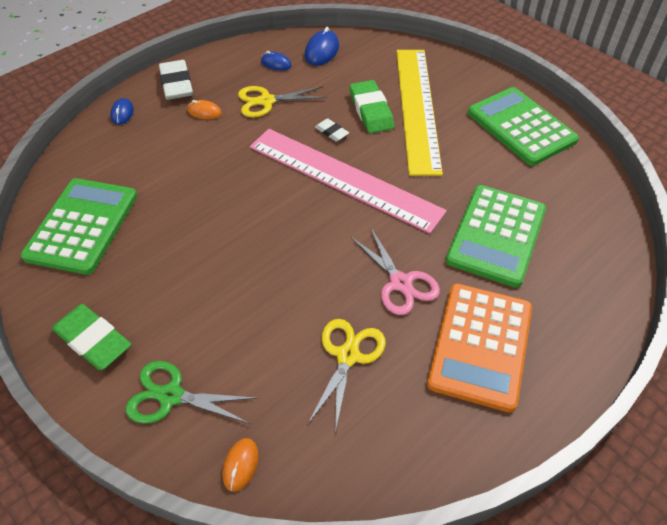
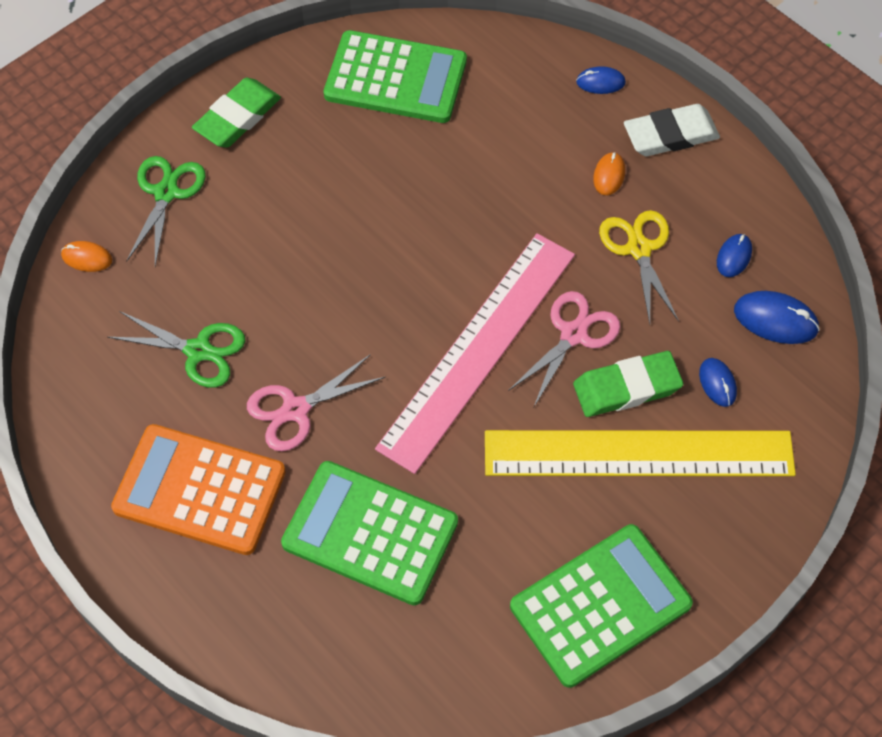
camera: 90 degrees right, 10 degrees up
(331, 132) = (573, 334): white eraser -> pink scissors
(348, 356) = (198, 351): yellow scissors -> green scissors
(366, 75) = (717, 383): none -> blue mouse

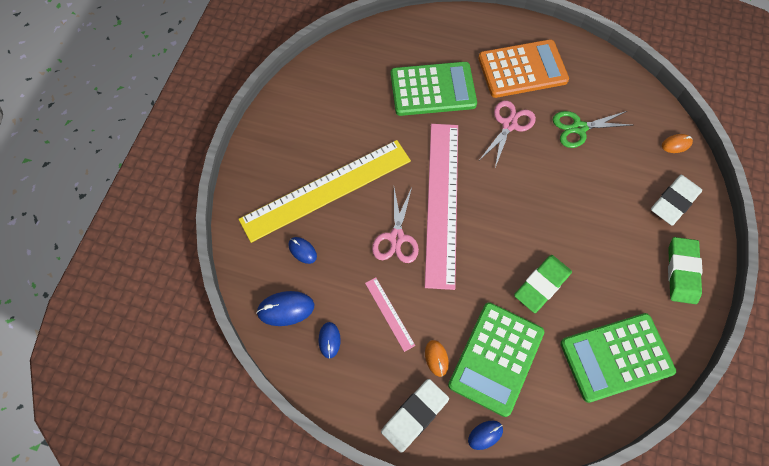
camera: 150 degrees right, 5 degrees up
(166, 193) = (674, 201): green scissors -> white eraser
(600, 605) = (308, 111): green calculator -> green calculator (496, 358)
(627, 388) = (351, 222): green eraser -> green eraser (541, 285)
(639, 249) = (389, 313): yellow scissors -> pink ruler

